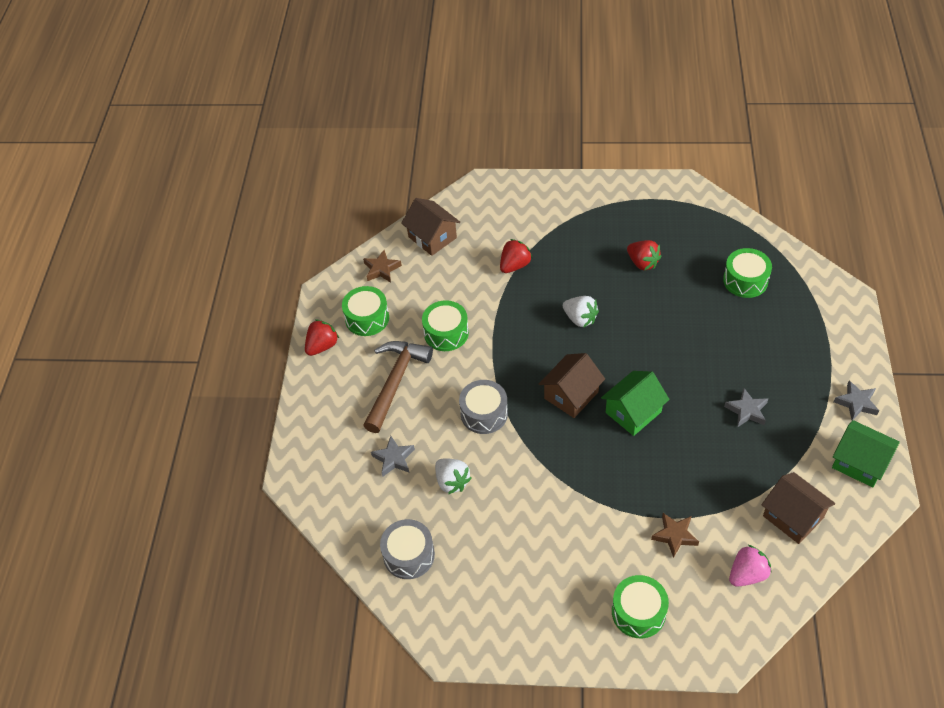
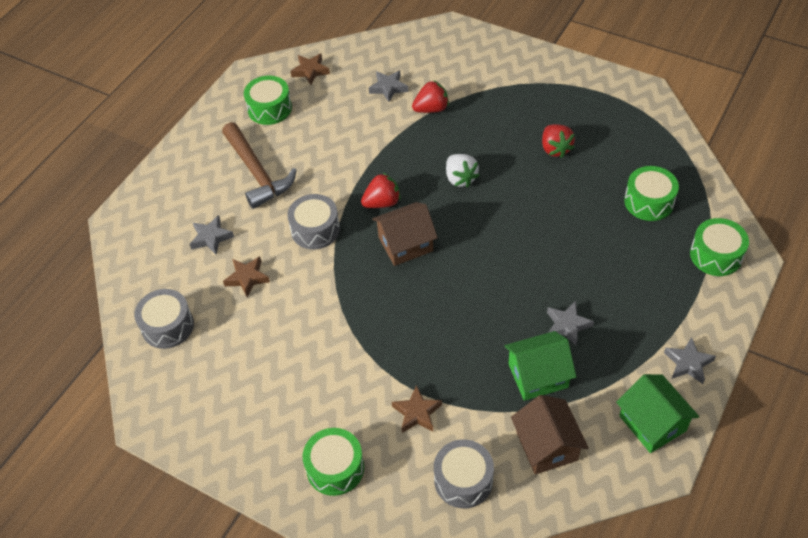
camera: 25 degrees right, 0 degrees up
(322, 346) = (216, 118): red strawberry -> red strawberry (382, 202)
(395, 382) = (257, 172): brown hammer -> brown hammer turned 105 degrees clockwise
(432, 237) = (373, 59): brown house -> none
(446, 333) = (329, 146): green drum -> green drum (716, 255)
(452, 482) = (247, 278): white strawberry -> brown star
(464, 260) = (388, 88): none -> grey star
(633, 412) = (453, 282): green house -> green house (538, 376)
(747, 574) = (463, 480): pink strawberry -> grey drum

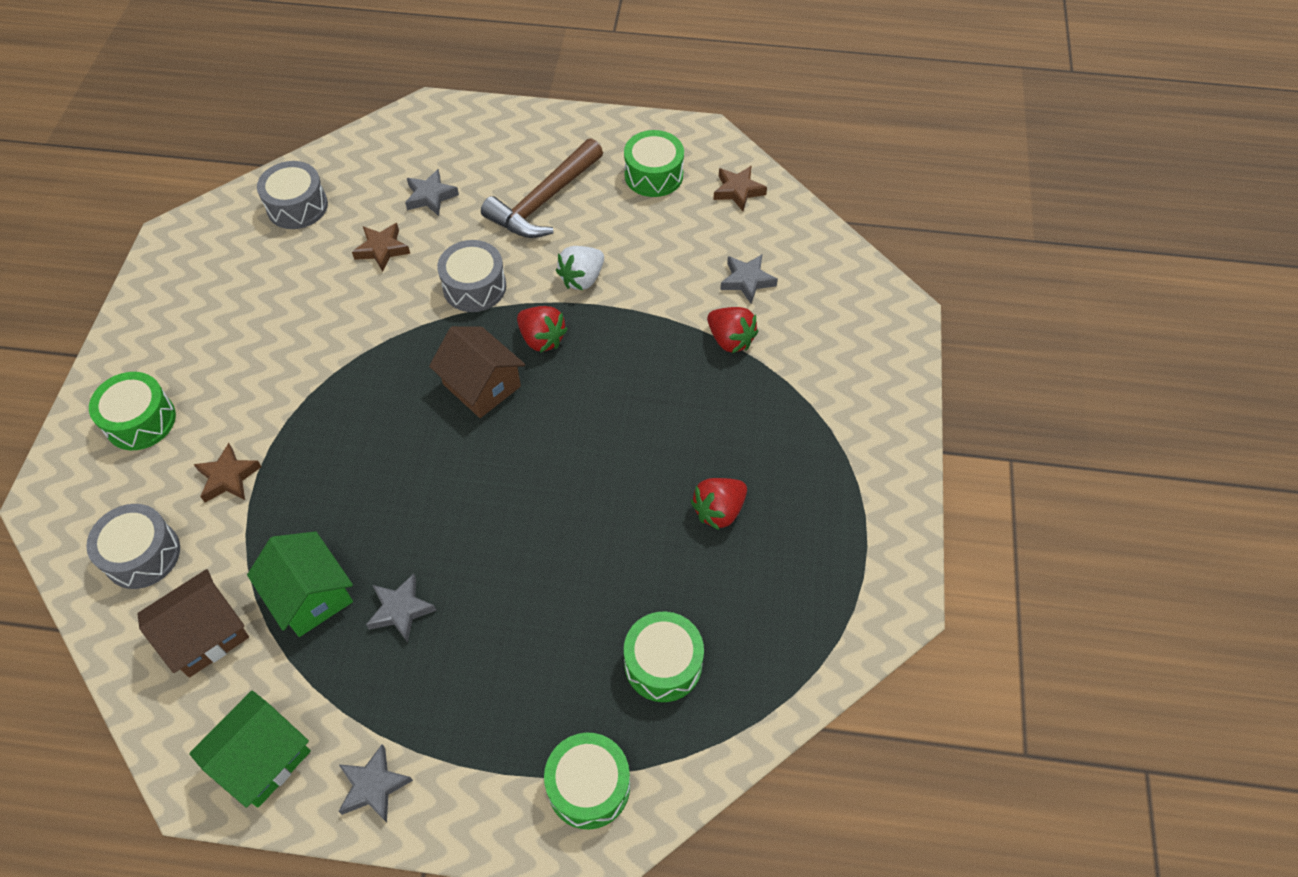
camera: 65 degrees right, 5 degrees up
(460, 178) = (616, 411): white strawberry -> white strawberry (582, 279)

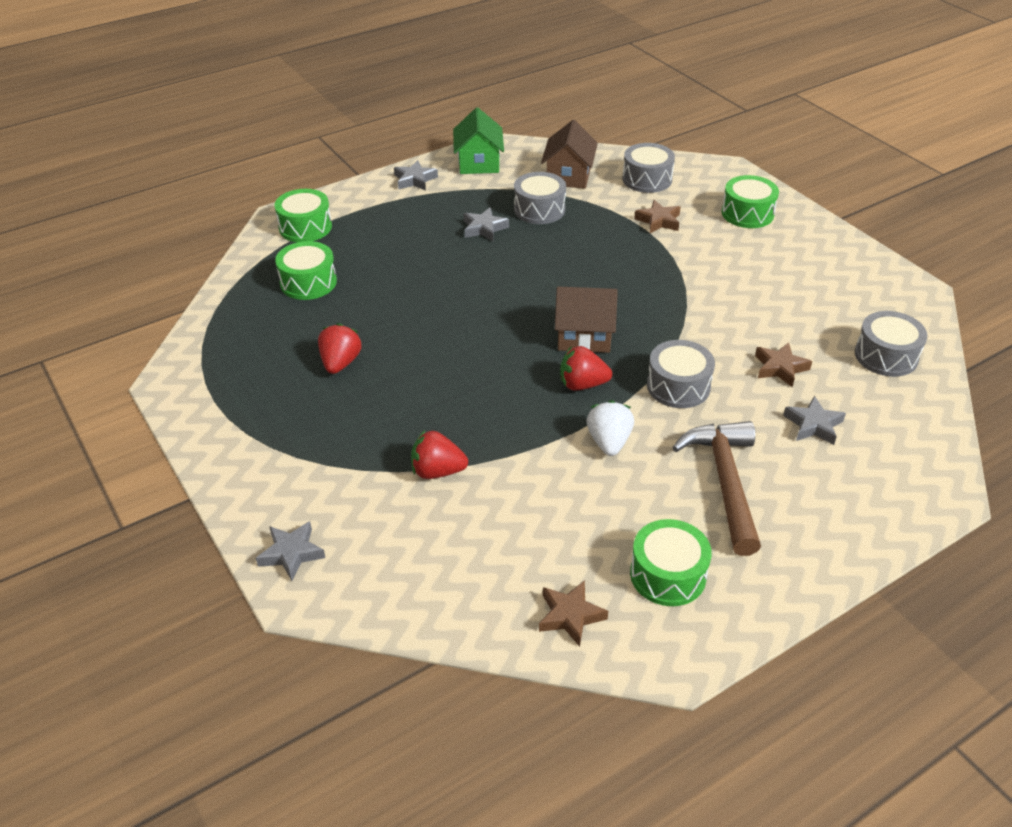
camera: 140 degrees right, 15 degrees down
(310, 595) = (539, 209): green house -> grey drum
(747, 280) = (471, 529): grey star -> grey star (291, 553)

